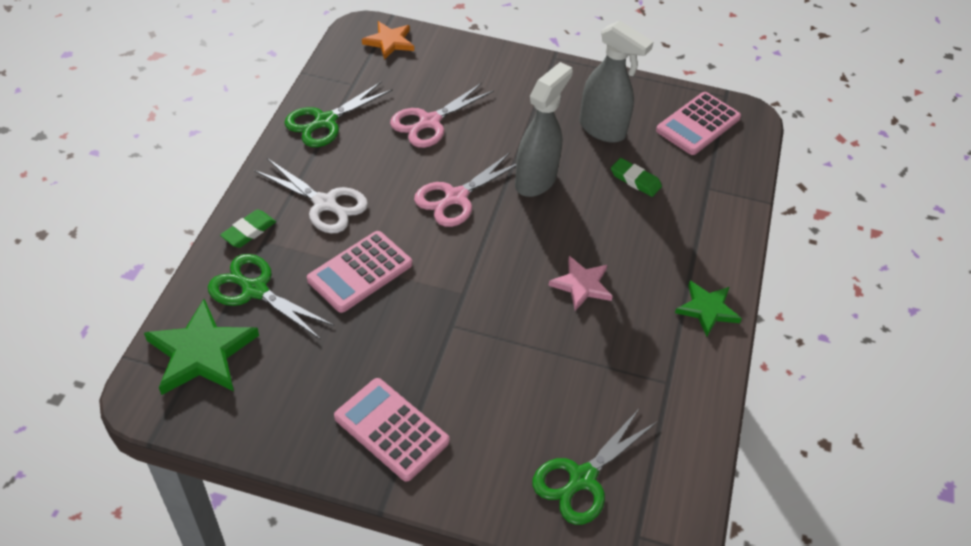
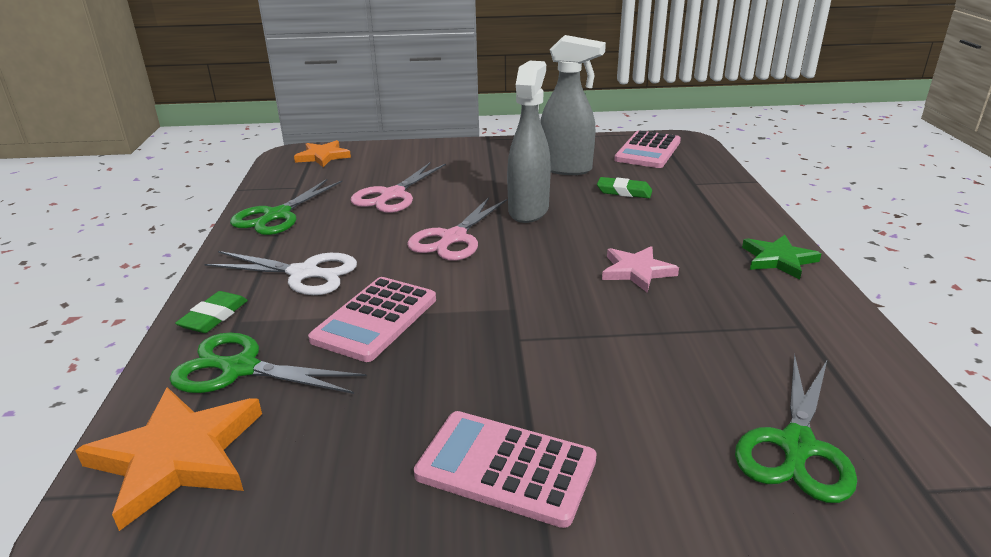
camera: 15 degrees left, 20 degrees down
(201, 353) = (177, 457): green star -> orange star

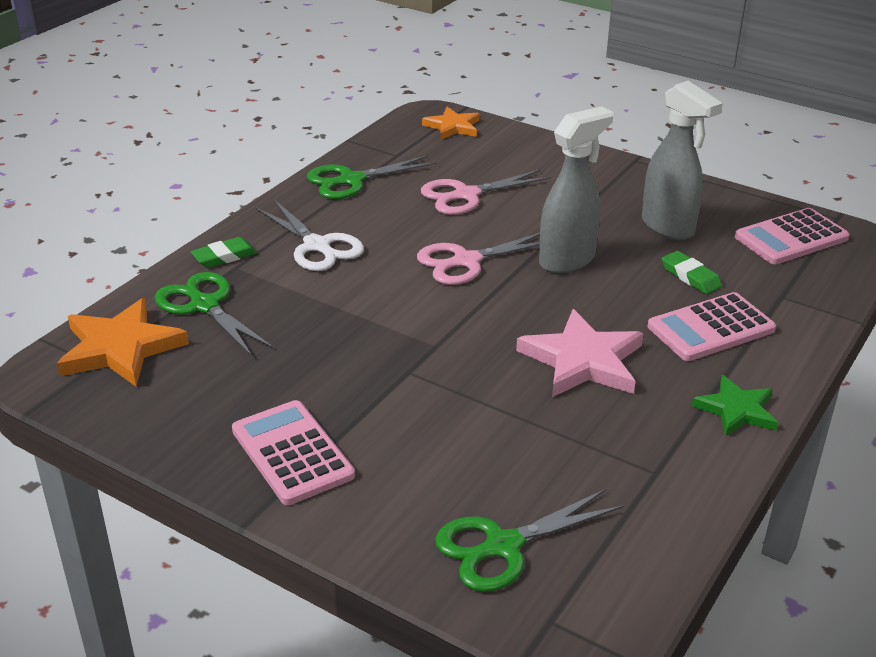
camera: 35 degrees right, 5 degrees up
(375, 319) = (326, 308): pink calculator -> pink calculator (711, 328)
(637, 271) = (583, 361): pink star -> pink star, size x1.60

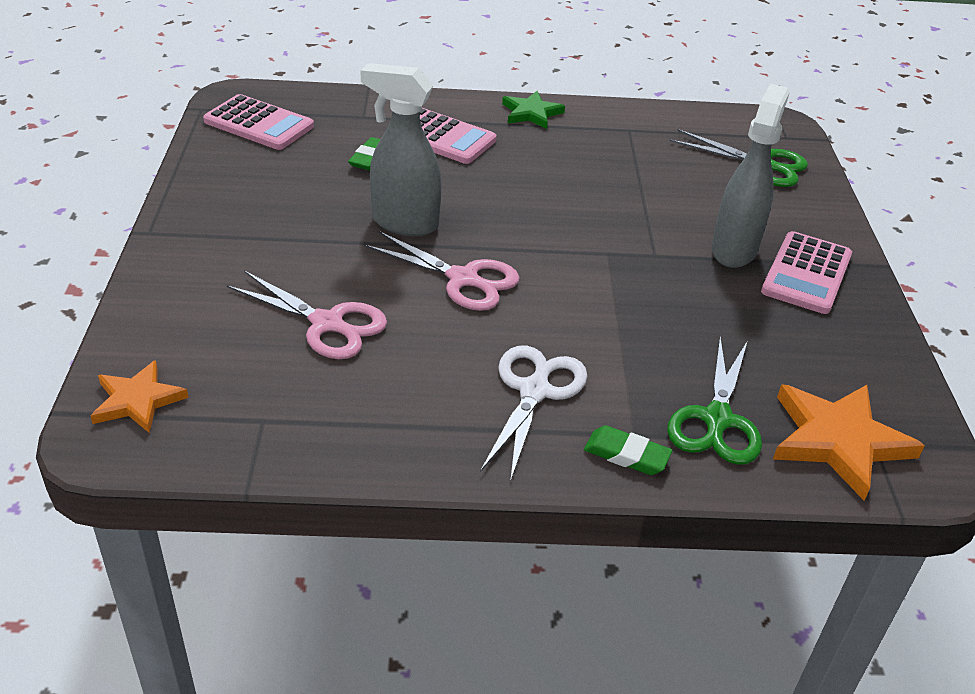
camera: 125 degrees left, 5 degrees up
(351, 180) = (364, 431): green scissors -> none
(583, 361) = (546, 180): pink star -> none
(668, 227) = (291, 184): grey spray bottle -> grey spray bottle (734, 250)

